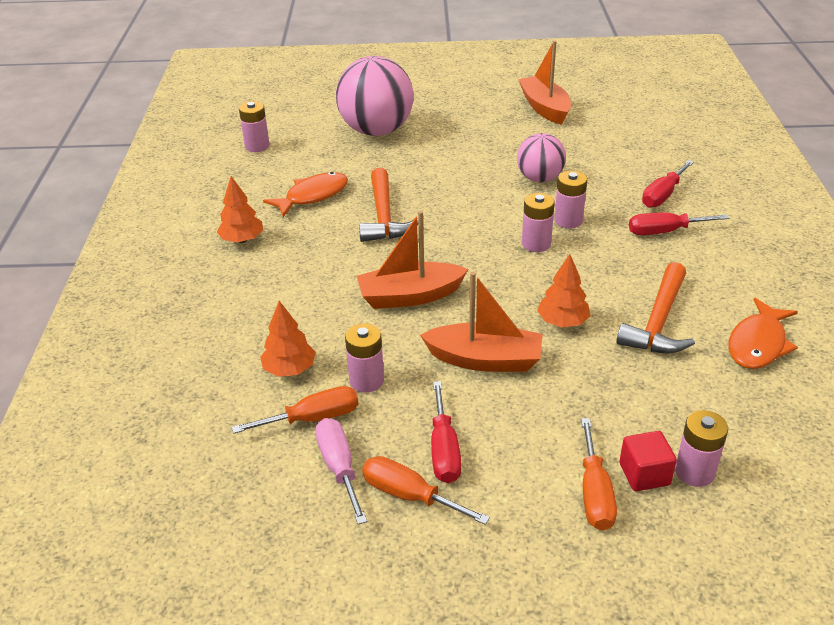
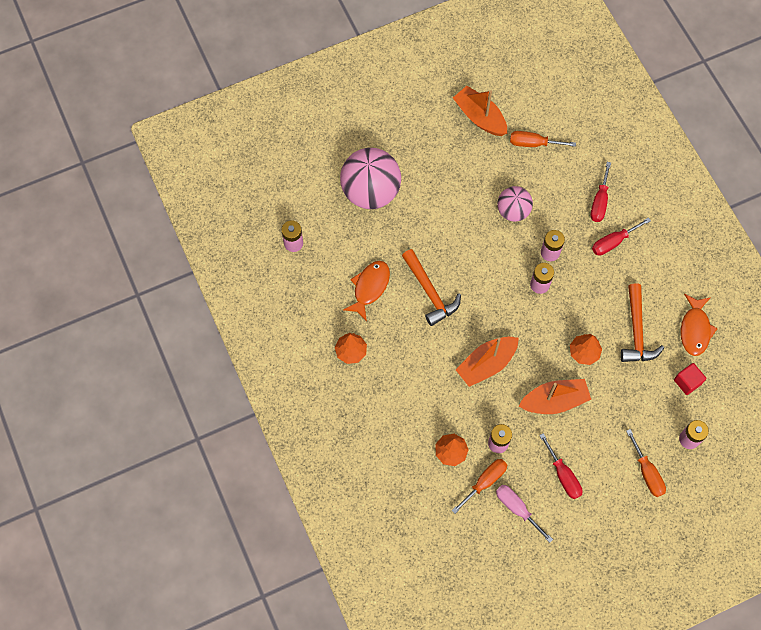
camera: 25 degrees left, 30 degrees up
(409, 495) = (560, 511): orange screwdriver -> orange screwdriver (533, 143)
(644, 474) = (666, 450): red cube -> red cube (687, 382)

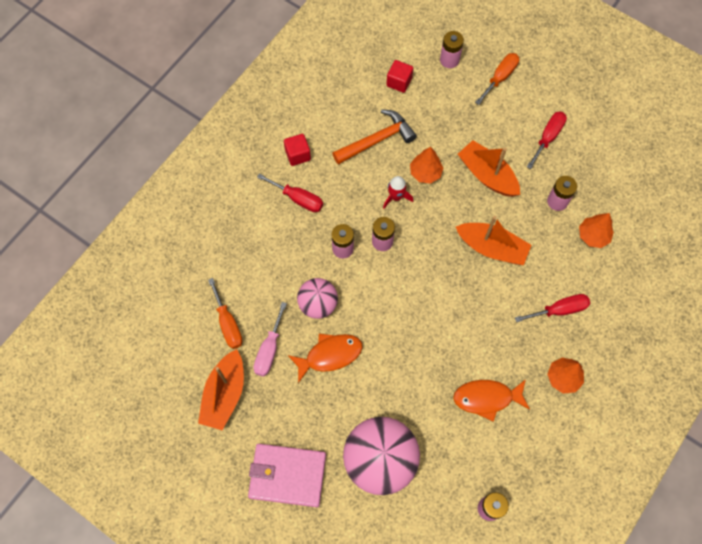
camera: 120 degrees left, 0 degrees up
(397, 129) = (287, 475): none -> pink wallet
(430, 292) = (454, 337): orange hammer -> none
(485, 482) = (598, 195): orange screwdriver -> none
(517, 508) = (602, 159): pink screwdriver -> pink screwdriver (269, 350)
(574, 317) = (396, 197): none -> red rocket
(599, 202) = (261, 230): red screwdriver -> red screwdriver (559, 310)
(655, 262) = (298, 155): none -> red cube
(695, 329) = (345, 96): orange fish -> orange fish (330, 355)

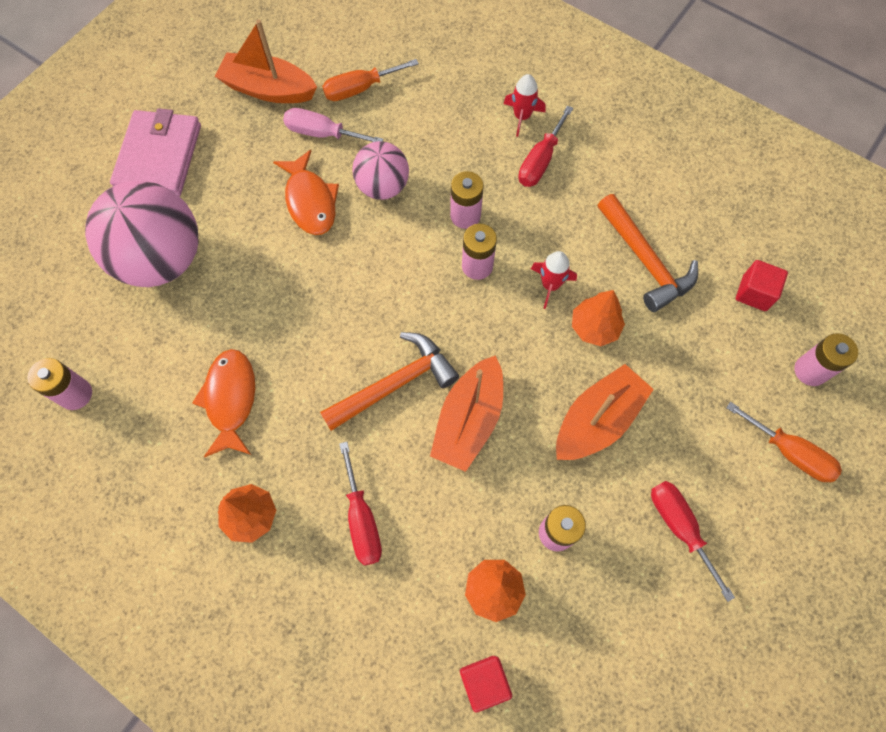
camera: 90 degrees right, 0 degrees up
(259, 209) = (522, 117): none -> red rocket
(298, 155) = (610, 159): red cube -> red cube (484, 681)
(470, 292) = (395, 384): none -> orange hammer
(548, 137) = (679, 527): red screwdriver -> red screwdriver turned 150 degrees counterclockwise

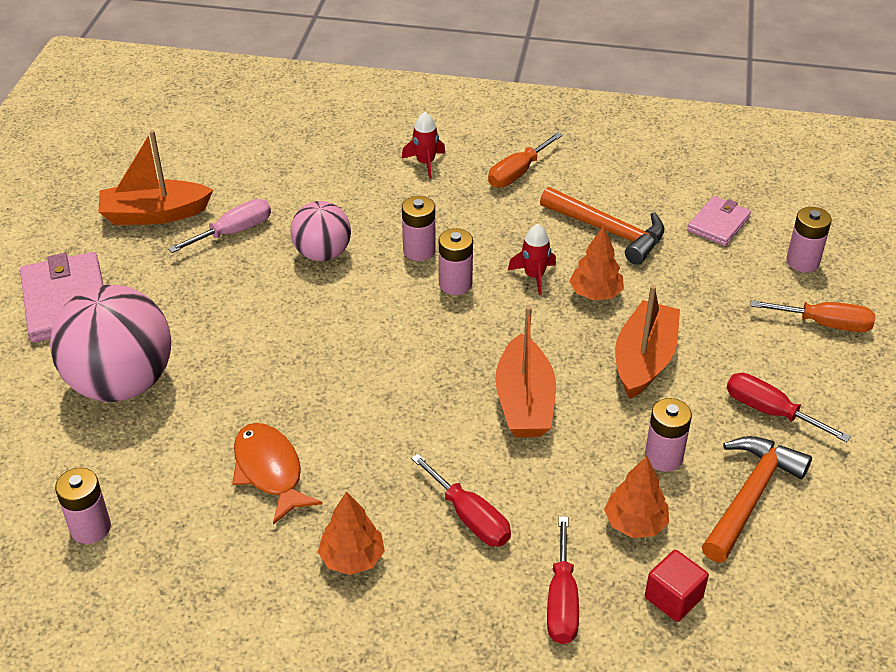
camera: 25 degrees left, 25 degrees down
(310, 201) = (255, 287): orange fish -> none
(322, 133) = (234, 232): pink screwdriver -> pink screwdriver turned 150 degrees clockwise
(360, 89) = (251, 187): orange screwdriver -> orange screwdriver (517, 173)
(395, 384) = (434, 400): orange hammer -> orange hammer (750, 496)
(540, 161) = (464, 189): red screwdriver -> red screwdriver (562, 601)
(754, 293) = (718, 224): red cube -> pink wallet

